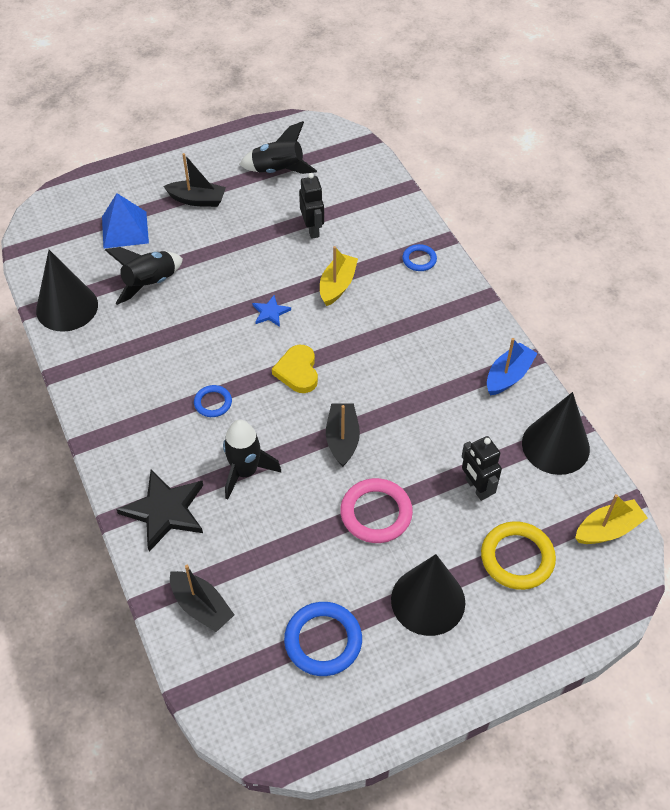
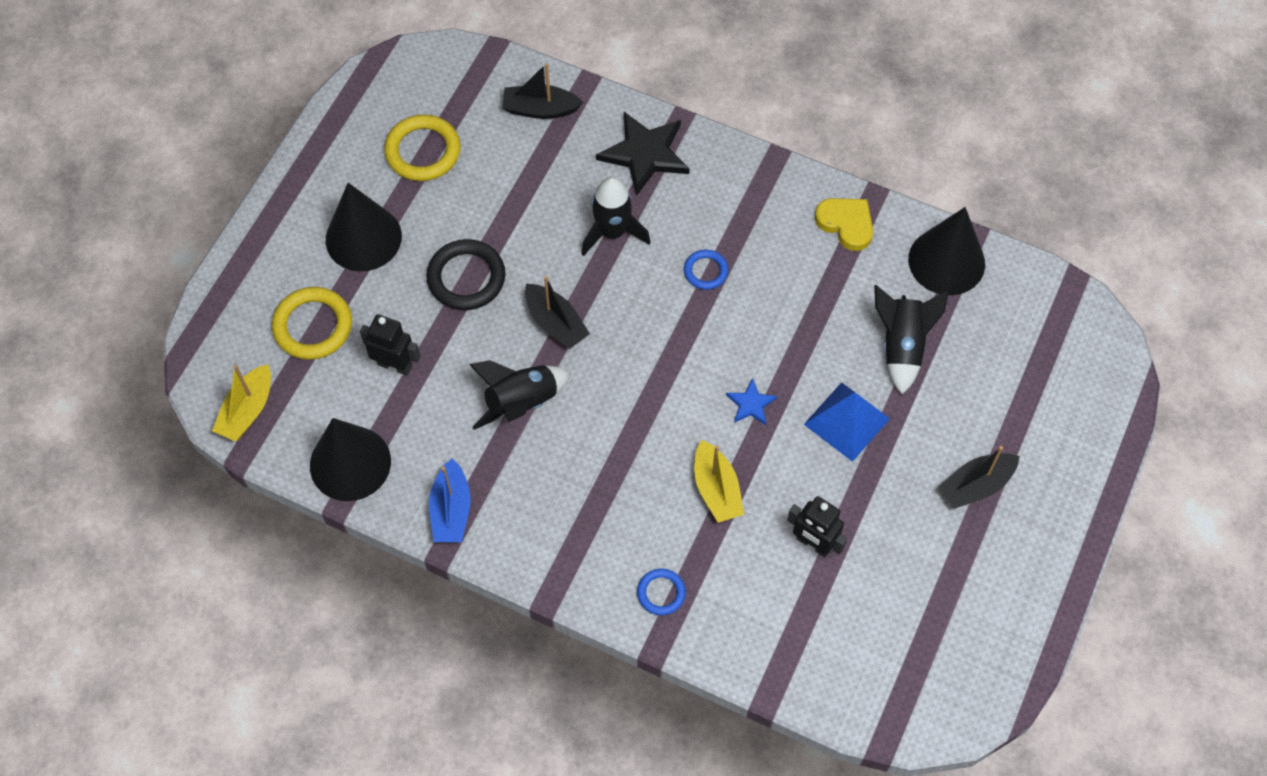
camera: 140 degrees right, 10 degrees up
(125, 229) = (1002, 388): blue pyramid -> blue pyramid (846, 421)
(278, 170) = (936, 601): black rocket -> black rocket (521, 402)
(297, 371) = (660, 360): yellow heart -> yellow heart (846, 224)
(323, 641) = (423, 151): blue ring -> yellow ring
(376, 513) = (466, 278): pink ring -> black ring

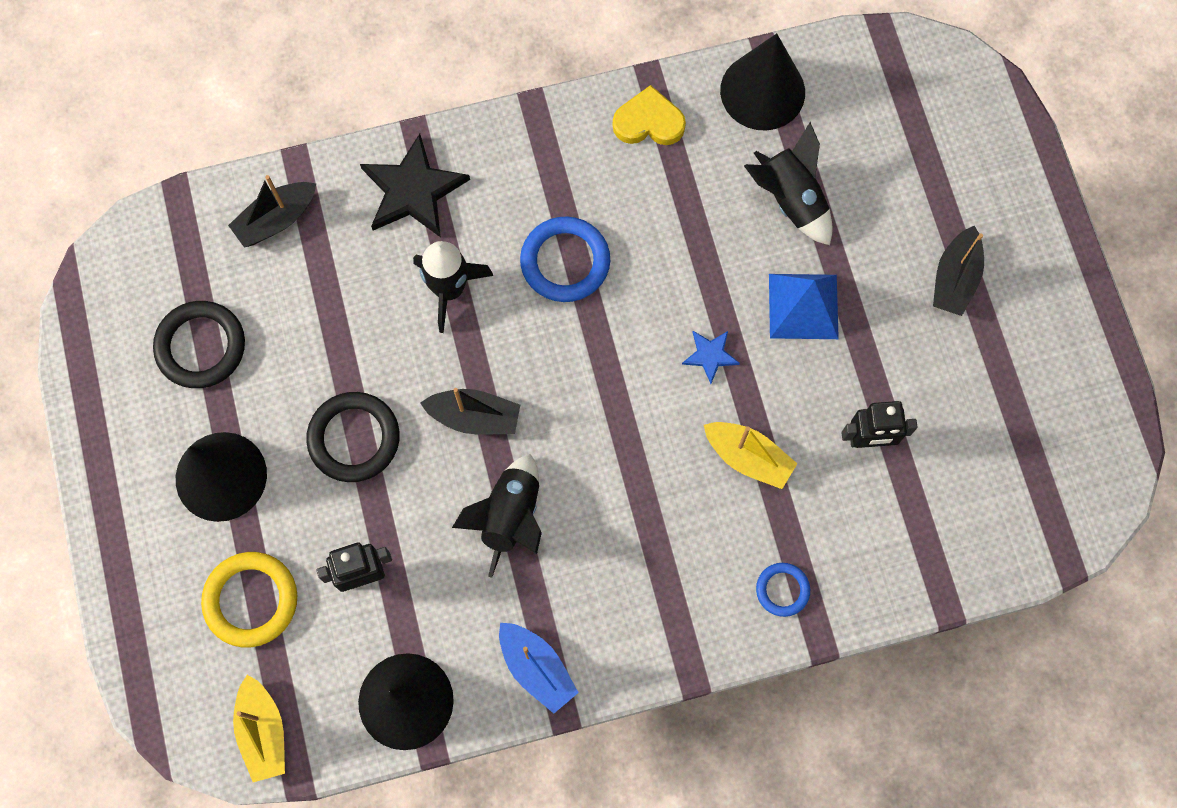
camera: 40 degrees left, 10 degrees up
(423, 151) = (201, 346): yellow ring -> black ring
(705, 271) = (565, 262): blue ring -> blue ring, size x1.76

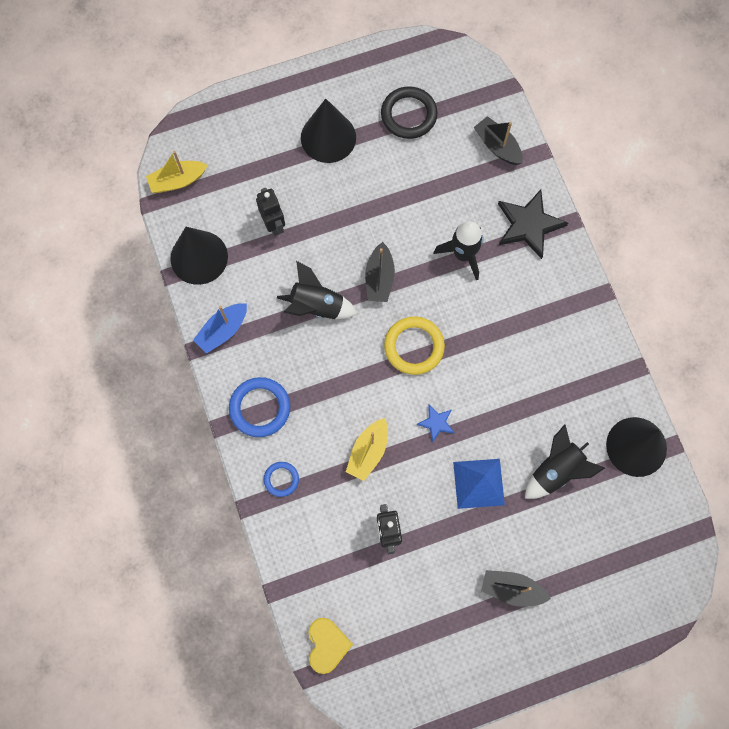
camera: 85 degrees right, 0 degrees up
(251, 600) = (254, 164): yellow ring -> yellow ring (414, 347)
(354, 438) = (358, 209): black ring -> none
(565, 262) = (491, 324): blue ring -> blue ring (260, 408)
(649, 122) = (600, 370): yellow heart -> yellow heart (327, 645)

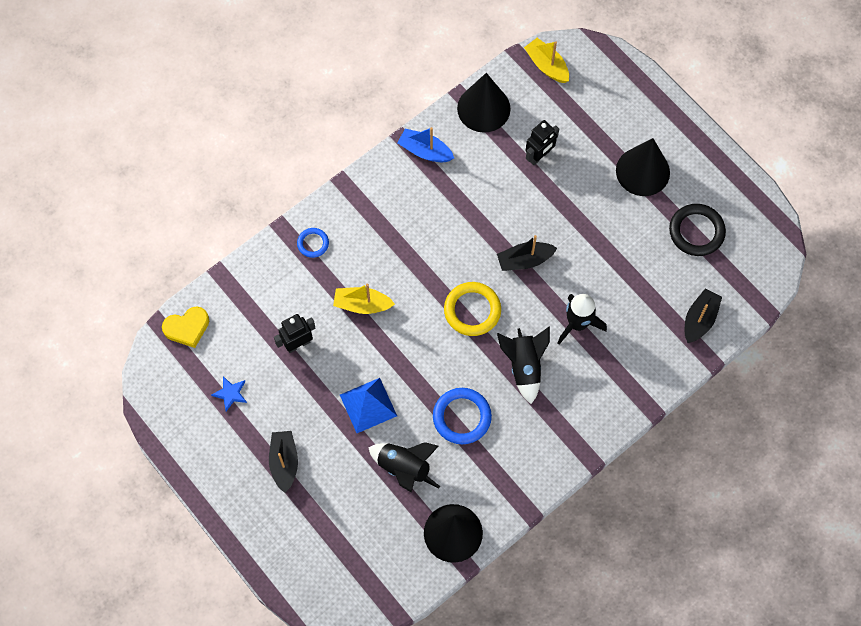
camera: 70 degrees right, 5 degrees down
(260, 408) = (368, 205): blue ring -> blue ring (462, 417)
(316, 306) = (477, 217): black rocket -> black rocket (524, 366)
(436, 423) = (409, 352): blue star -> blue star (230, 393)
(529, 225) = (631, 372): black star -> none

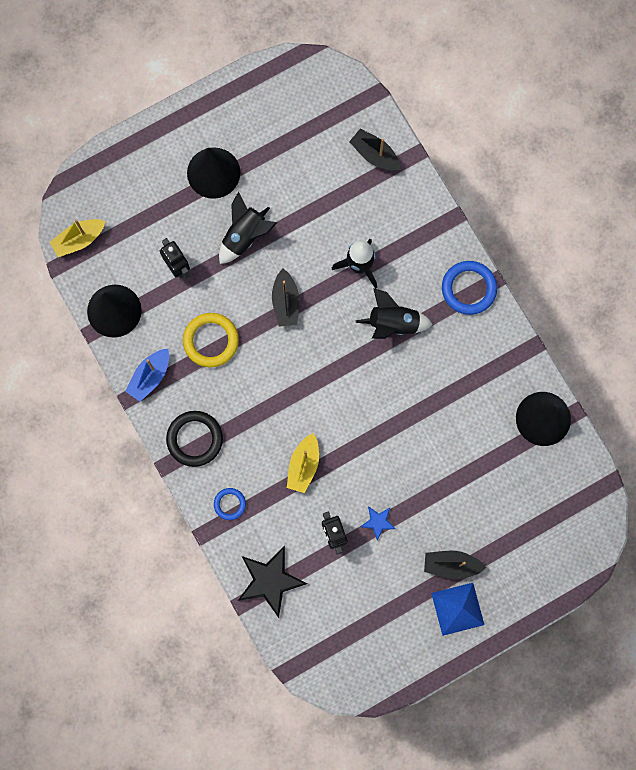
camera: 80 degrees left, 10 degrees up
(187, 328) = (297, 642): yellow heart -> none
(230, 393) = (373, 608): blue star -> blue star (378, 522)
(243, 292) = (270, 581): none -> black star
(368, 405) = (407, 476): blue pyramid -> blue pyramid (457, 609)
(404, 468) = (475, 453): black rocket -> black rocket (245, 236)
(462, 417) = (433, 390): blue ring -> blue ring (468, 288)
(472, 310) = (328, 361): yellow ring -> yellow ring (211, 341)
(696, 231) = (286, 137): black ring -> black ring (194, 439)

